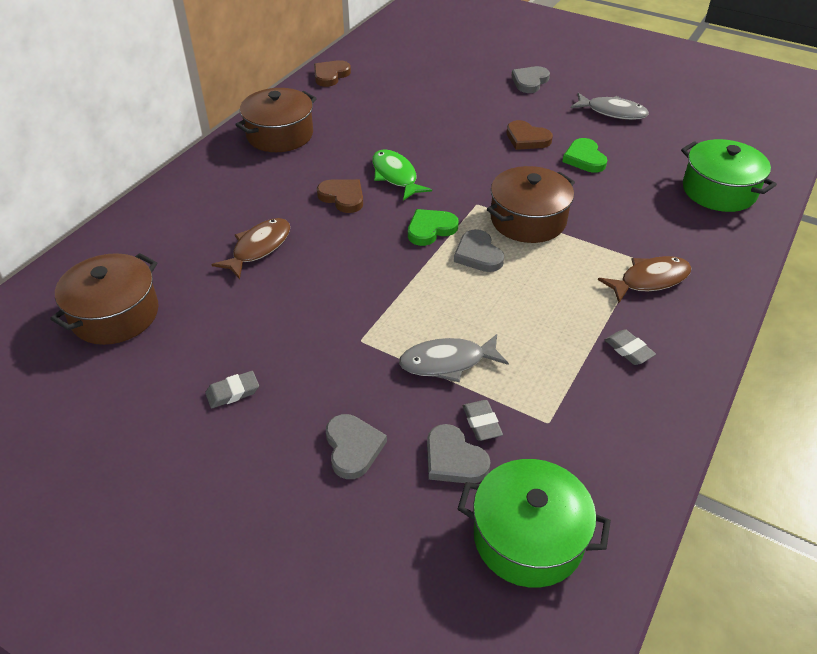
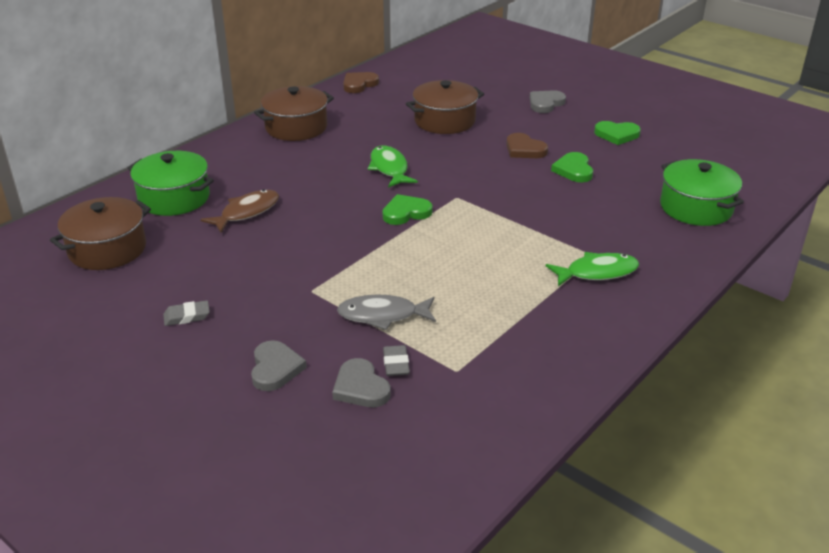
camera: 10 degrees right, 10 degrees down
(342, 197) = (335, 181): brown heart -> none
(478, 254) = (442, 236): grey heart -> none
(528, 220) = (500, 214): brown pot -> brown pot (444, 121)
(528, 537) = (405, 452): green pot -> green pot (174, 198)
(612, 112) = (617, 135): grey fish -> green heart
(628, 350) = (554, 324): grey eraser -> none
(650, 280) = (597, 272): brown fish -> green fish

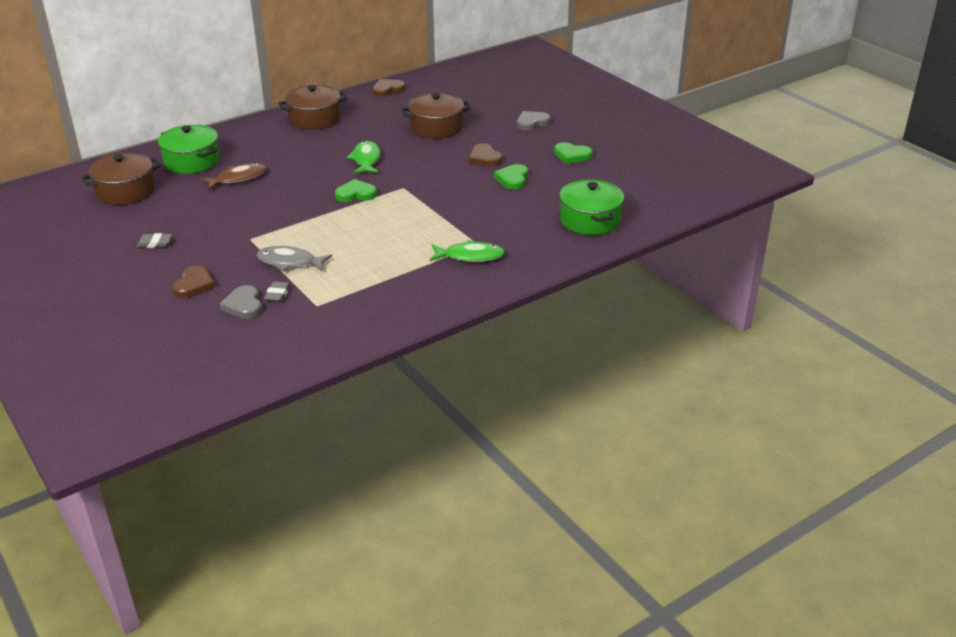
camera: 15 degrees right, 0 degrees up
(275, 368) = (194, 285): grey heart -> brown heart

